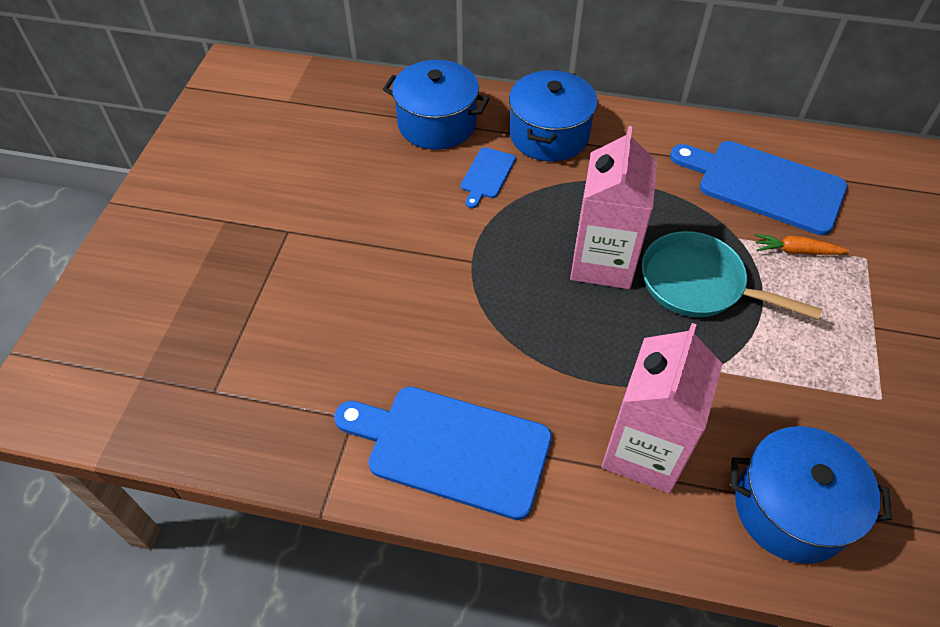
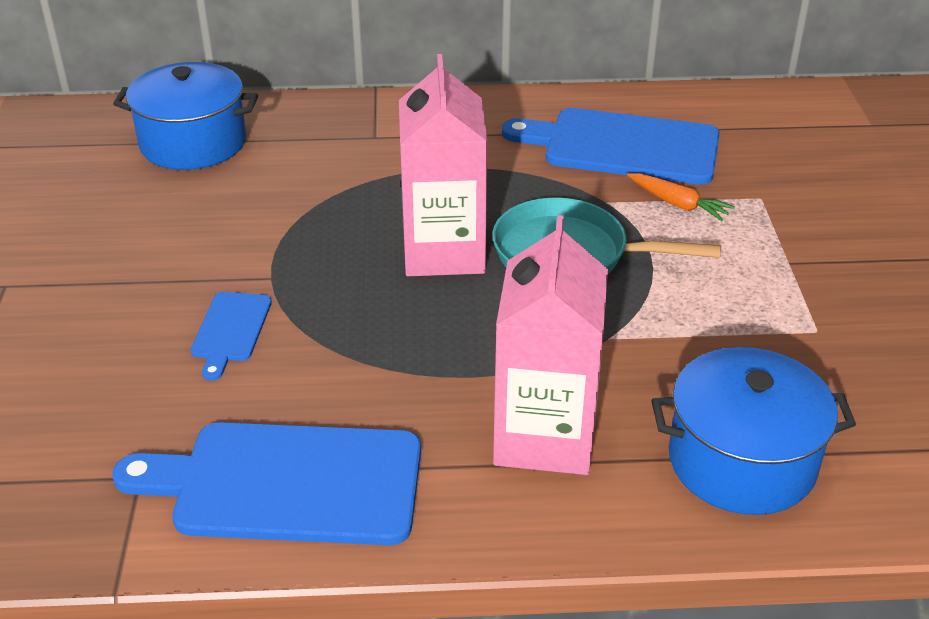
camera: 15 degrees left, 15 degrees down
(487, 175) = (272, 186): blue cutting board -> blue cutting board (230, 330)
(549, 135) = (344, 134): blue pot -> none
(796, 251) = (678, 204): orange carrot -> orange carrot turned 135 degrees counterclockwise

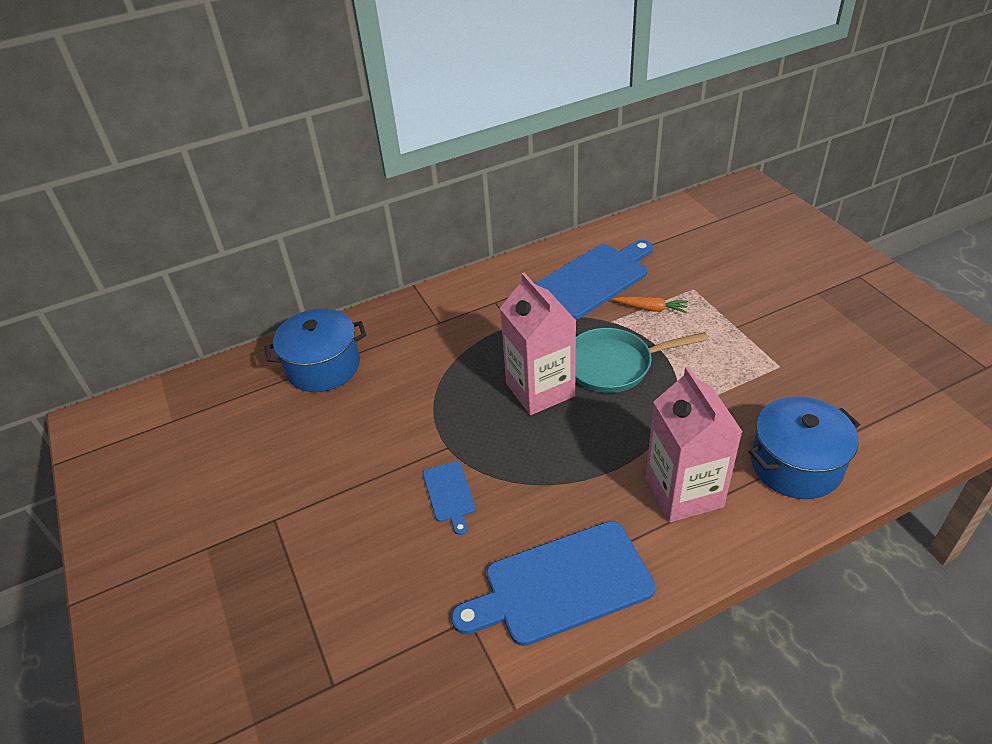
camera: 20 degrees left, 5 degrees up
(623, 146) = (594, 279): blue cutting board -> blue cutting board turned 150 degrees clockwise

